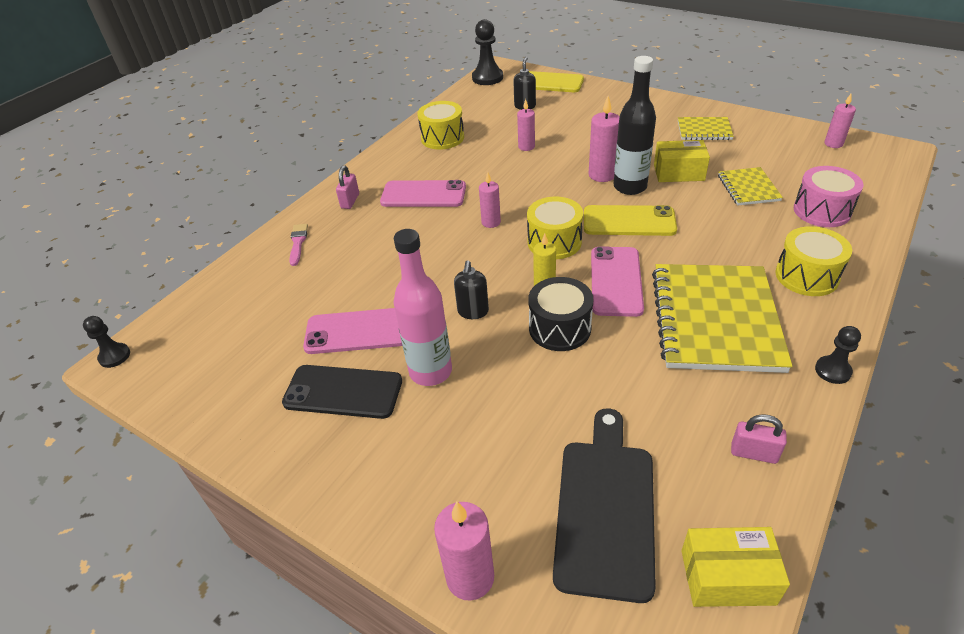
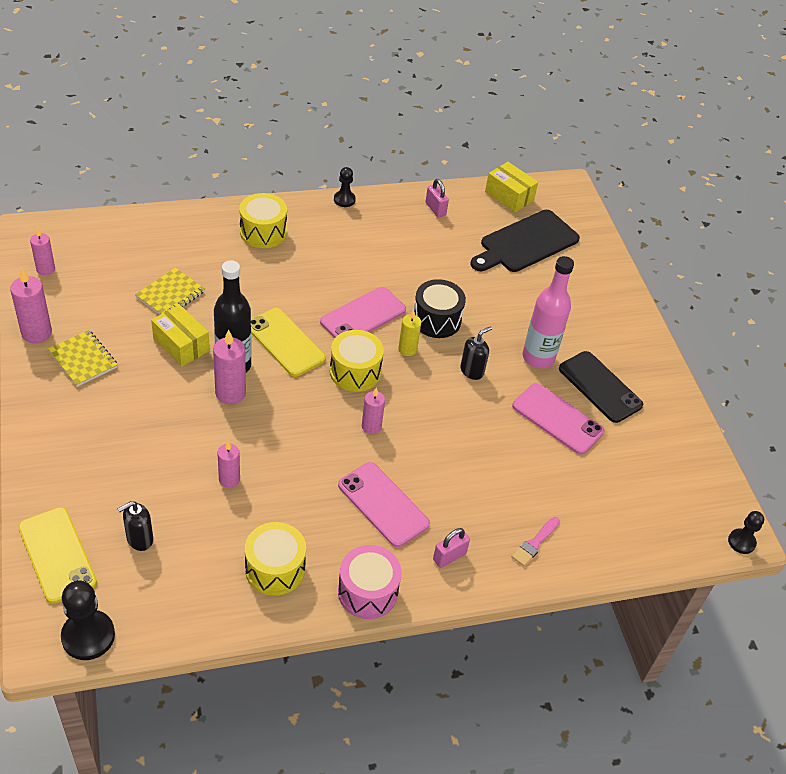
camera: 145 degrees left, 5 degrees up
(470, 577) = (610, 267): pink candle -> pink candle (36, 333)
(715, 319) = (351, 256): yellow notebook -> none
(822, 211) = (170, 247): pink drum -> pink drum (367, 592)

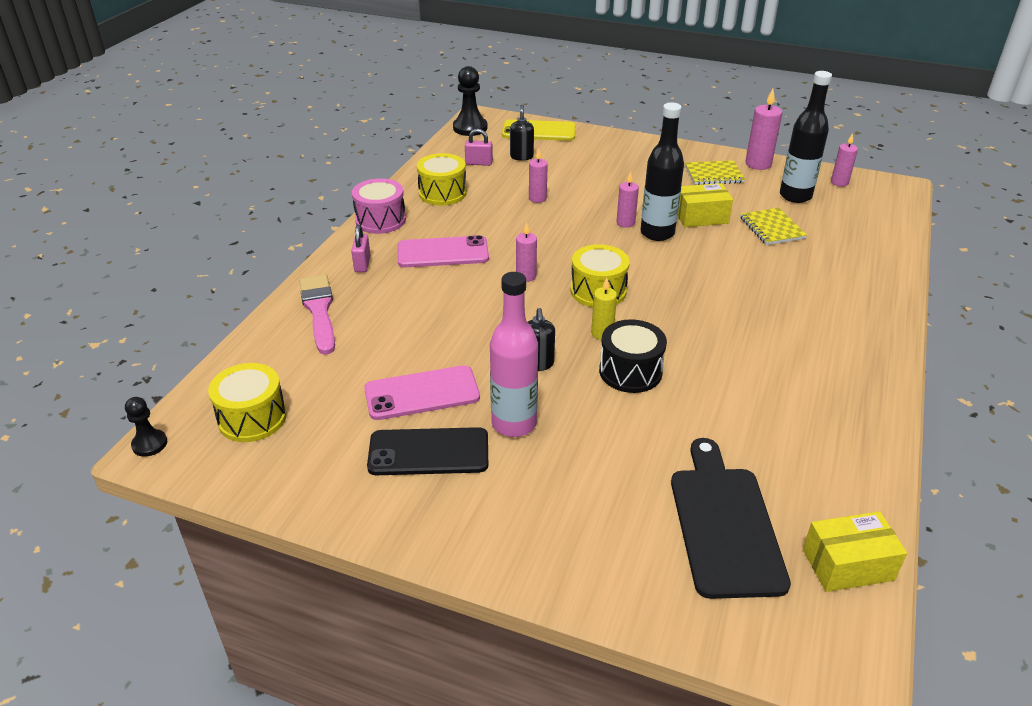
camera: 130 degrees right, 10 degrees down
(95, 292) = (795, 196): none -> black bottle
(230, 393) = (625, 223): pink candle -> pink candle, size x0.65
(263, 232) = (847, 305): yellow drum -> yellow drum (252, 418)
(285, 342) = (666, 266): yellow phone -> none
(344, 200) = (891, 385): black pawn -> none
(363, 316) = (671, 323): pink phone -> none
(435, 209) = (842, 462): pink padlock -> pink padlock (479, 163)
(535, 543) = (319, 311): pink brush -> pink brush, size x1.78

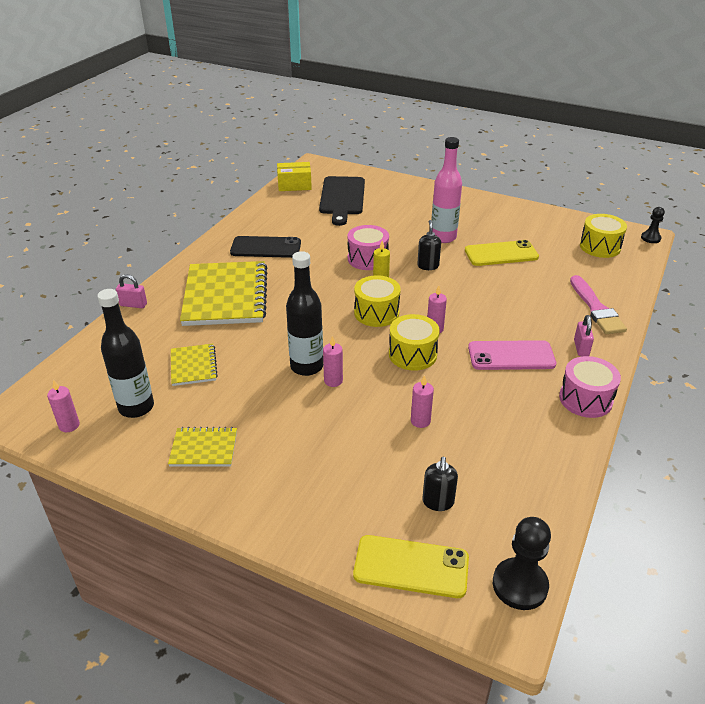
camera: 175 degrees left, 0 degrees up
(422, 393) = (501, 254): pink phone -> yellow phone
(428, 452) = (490, 228): black phone -> black phone (266, 247)
(442, 193) = (529, 436): yellow drum -> yellow drum (412, 354)
(479, 163) = (494, 491): pink padlock -> pink padlock (133, 305)
(630, 371) = (367, 259): black drum -> pink drum
(701, 217) = (254, 384): yellow box -> none
(758, 164) = (137, 465): pink candle -> none
(797, 302) = (226, 296): none -> yellow notebook

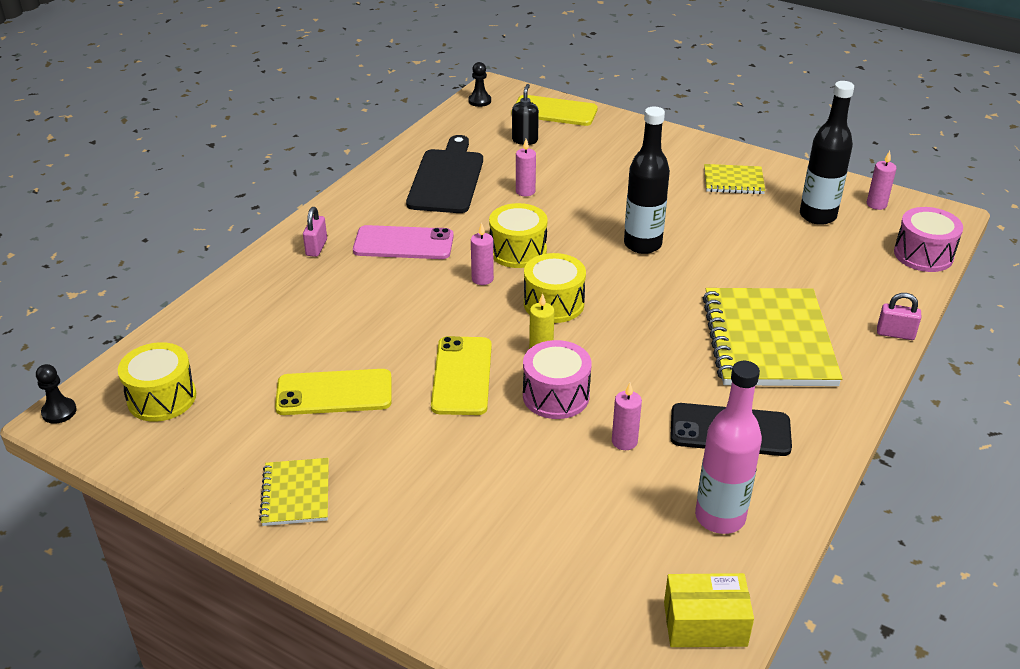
camera: 175 degrees left, 0 degrees up
(193, 366) = (774, 251): yellow notebook -> yellow notebook (296, 494)
(333, 381) = (612, 229): pink candle -> pink candle (624, 441)
(342, 198) = (593, 565): black cutting board -> black cutting board (446, 178)
(428, 266) = (462, 376): black soap dispenser -> yellow phone
(443, 237) = (416, 436): pink bottle -> pink bottle (720, 517)
(520, 585) = (479, 101): black pawn -> black pawn, size x0.59
(585, 399) = (350, 200): pink drum -> pink drum (923, 255)
(596, 308) = (258, 294): pink brush -> none

